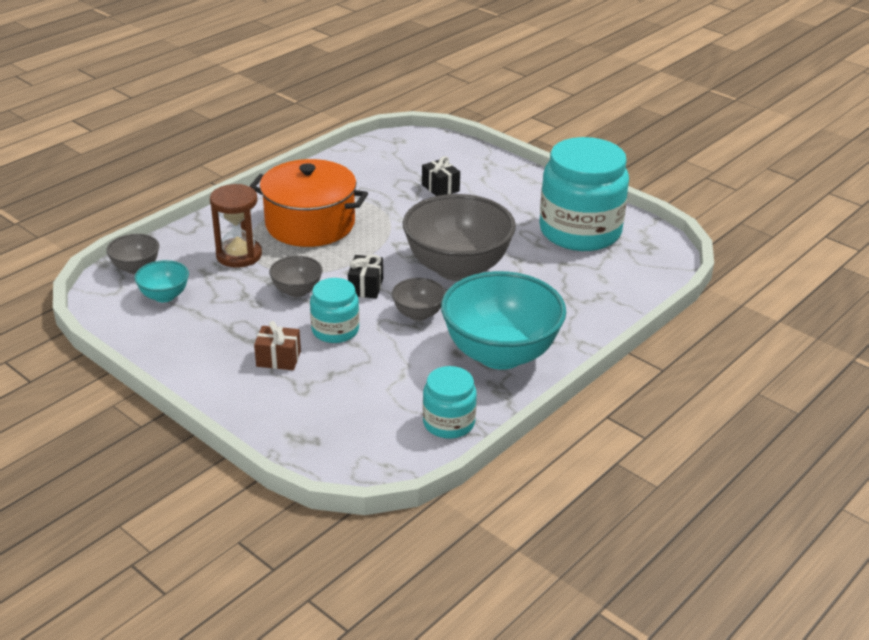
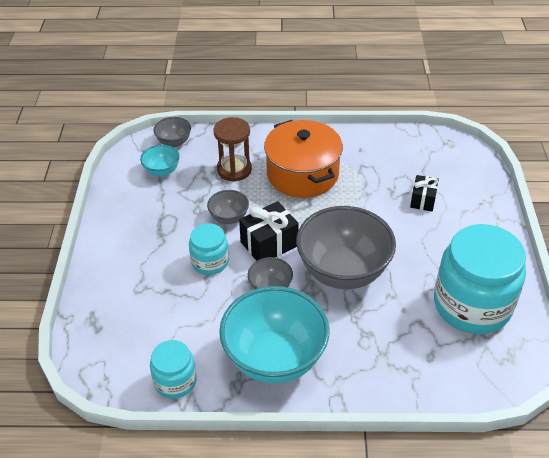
camera: 50 degrees right, 10 degrees up
(278, 359) = (156, 258): brown gift -> none
(365, 287) = (269, 244): black gift -> black gift, size x1.58

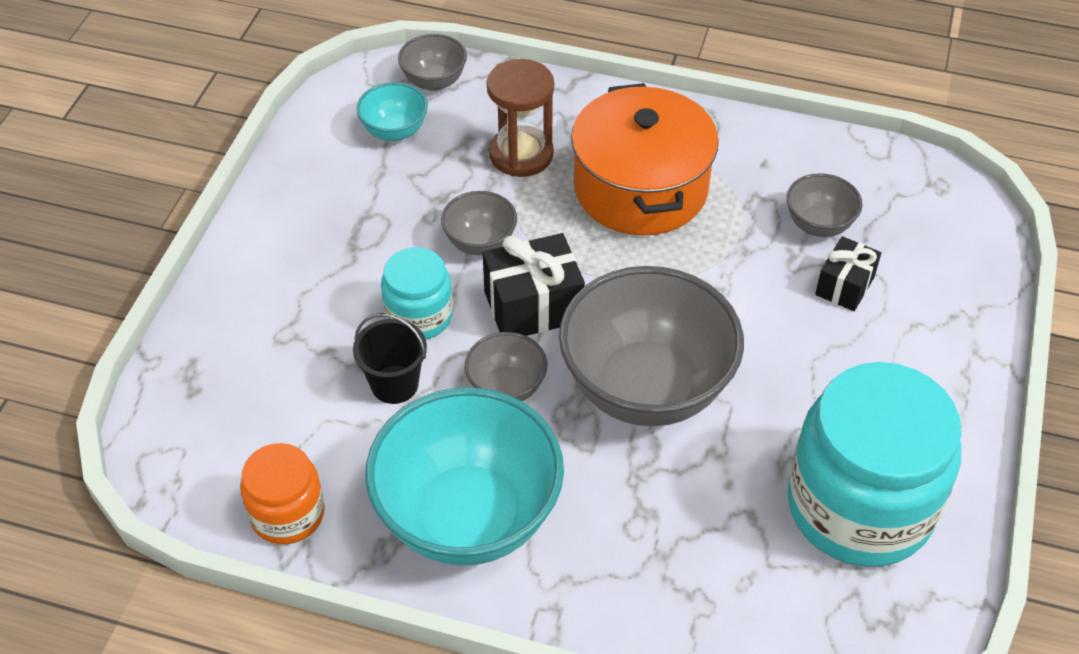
camera: 15 degrees right, 5 degrees up
(175, 381) = (287, 514): turquoise jar -> orange jar
(209, 300) = (394, 384): none -> black bucket
(398, 173) = (818, 225): none -> grey bowl

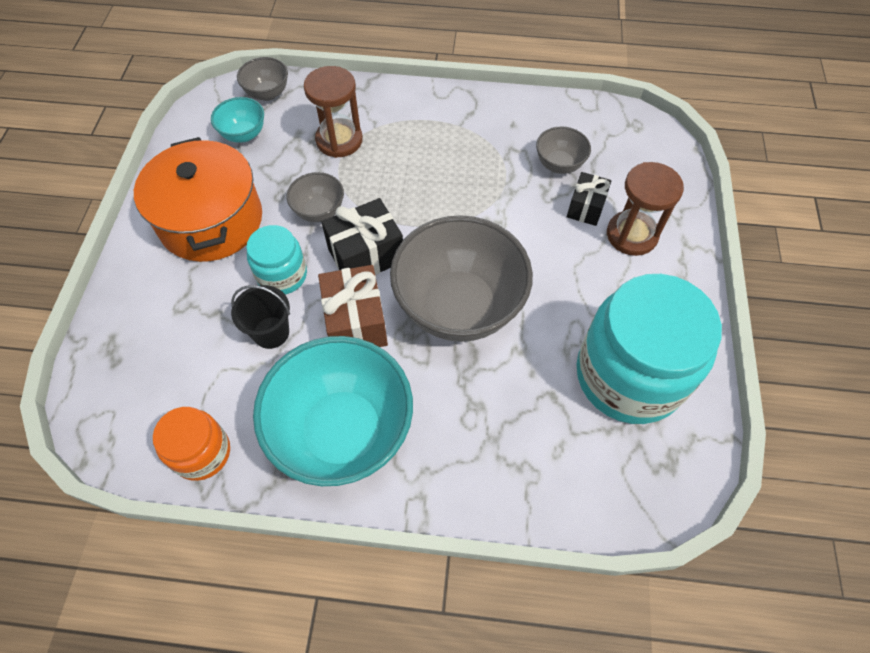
camera: 10 degrees left, 10 degrees up
(506, 387) = (356, 322): grey bowl -> brown gift
(640, 188) = (429, 154): orange pot -> orange pot (211, 221)
(902, 330) = (631, 235): none -> brown hourglass

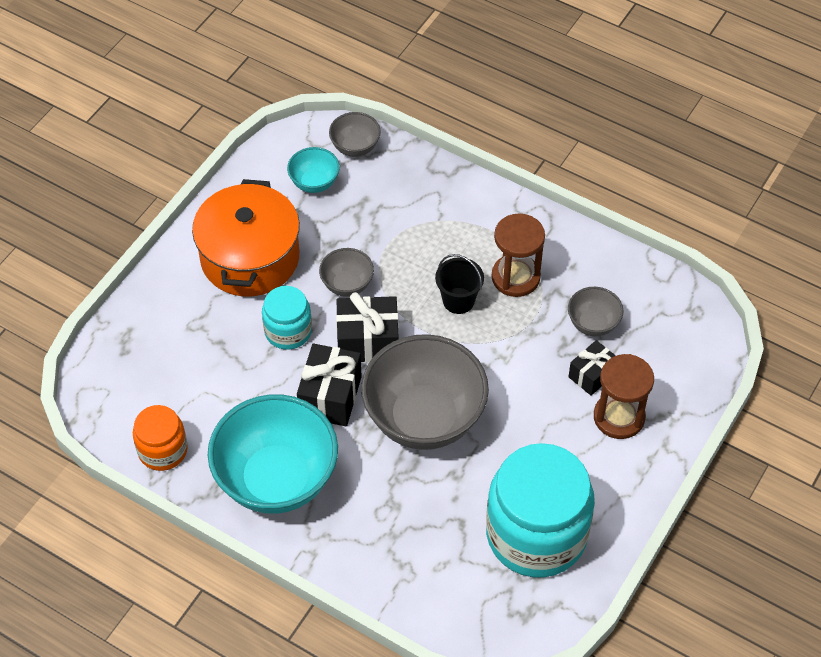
camera: 25 degrees right, 5 degrees down
(271, 332) = (257, 377): black bucket -> black bucket (458, 300)
(339, 140) = (399, 221): brown hourglass -> brown hourglass (515, 277)
(356, 322) = (330, 396): brown gift -> black gift

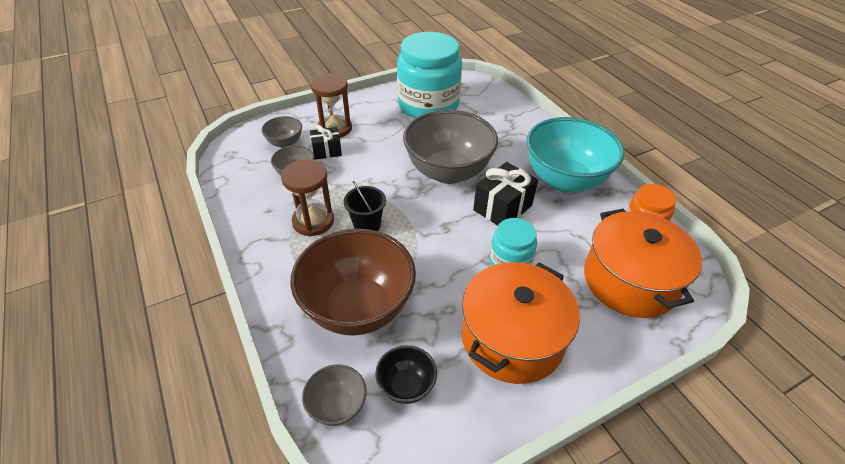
camera: 150 degrees left, 10 degrees down
(160, 368) = (630, 281): none -> orange pot
(314, 183) = (406, 386): turquoise bowl -> black bowl
(347, 285) = (441, 274): grey bowl -> grey bowl (285, 143)
(368, 341) = (453, 228): black gift -> none
(398, 219) = (358, 308): none -> brown bowl

